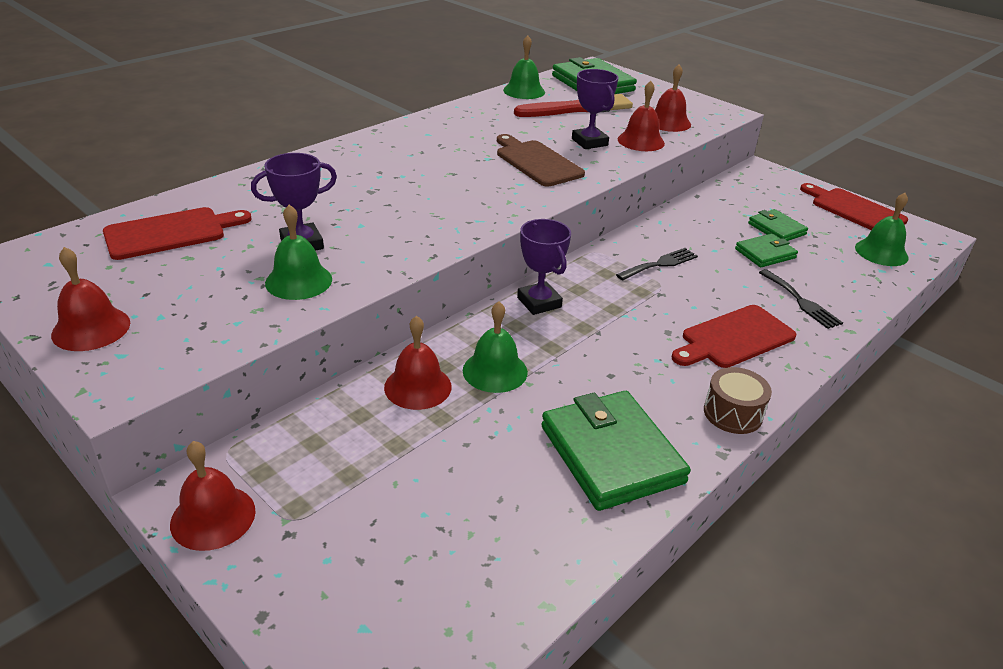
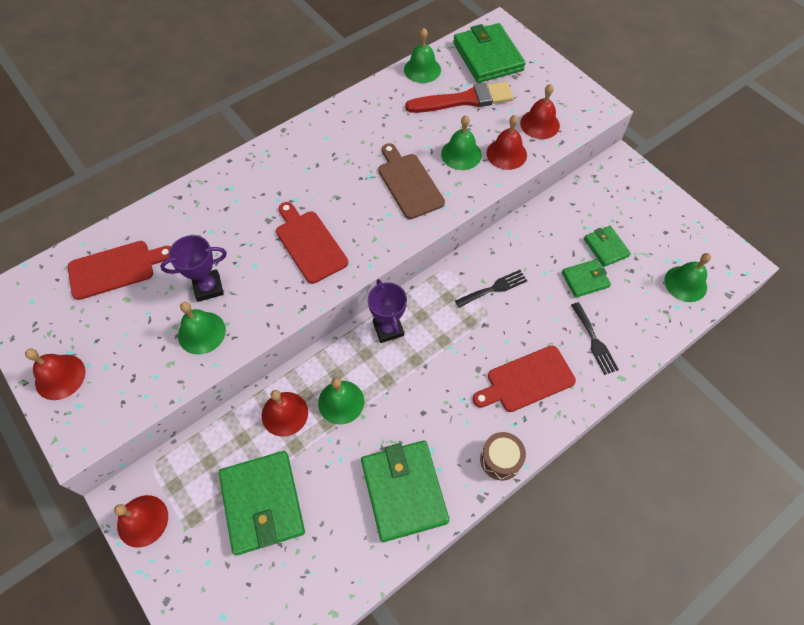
camera: 10 degrees right, 25 degrees up
(404, 482) = (262, 503): none -> green wallet
(589, 142) = (461, 154): purple trophy -> green bell
(854, 210) = (684, 225): red cutting board -> red cutting board (309, 244)

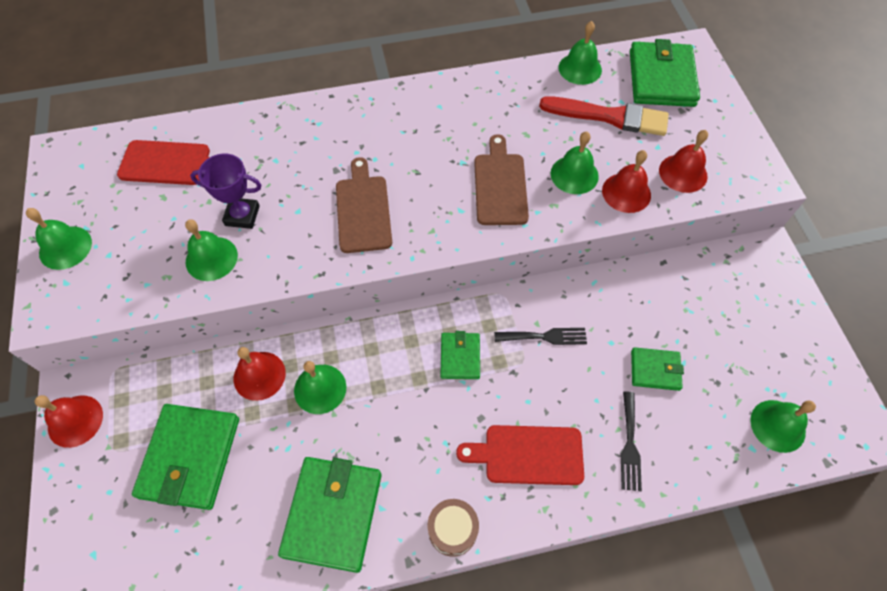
camera: 25 degrees right, 0 degrees up
(60, 377) = (65, 247): red bell -> green bell
(309, 244) = (363, 210): red cutting board -> brown cutting board
(388, 329) = (408, 333): purple trophy -> none
(606, 247) = (699, 343): green wallet -> green wallet (460, 357)

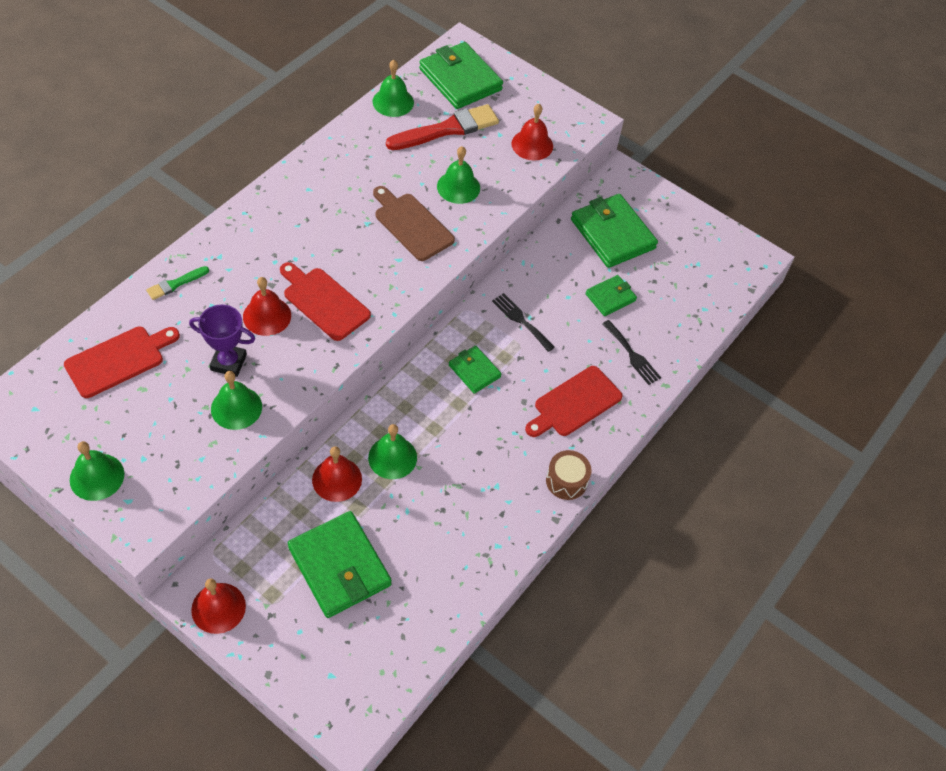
camera: 45 degrees left, 5 degrees down
(242, 215) = (228, 362): purple trophy -> purple trophy turned 45 degrees clockwise
(266, 127) = (175, 284): none -> green brush
(333, 514) = (479, 527): green wallet -> green wallet (612, 234)
(363, 210) = (323, 302): brown cutting board -> red cutting board
(545, 336) = (521, 320): black fork -> black fork turned 90 degrees counterclockwise
(626, 192) = (505, 180): red bell -> red bell (267, 316)
(777, 425) = (708, 285): green bell -> none

